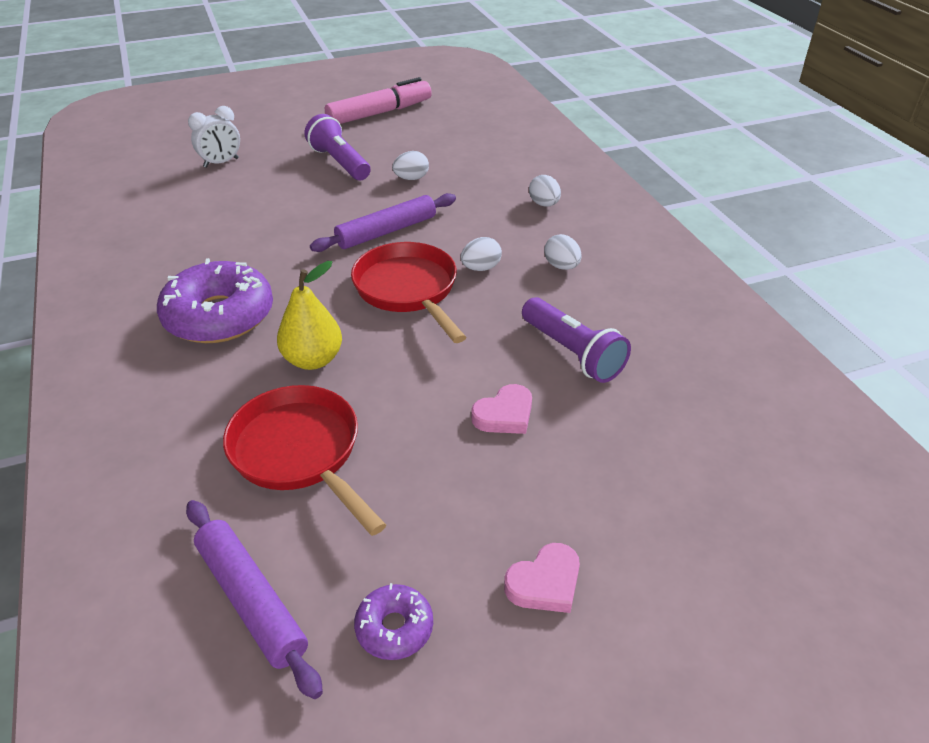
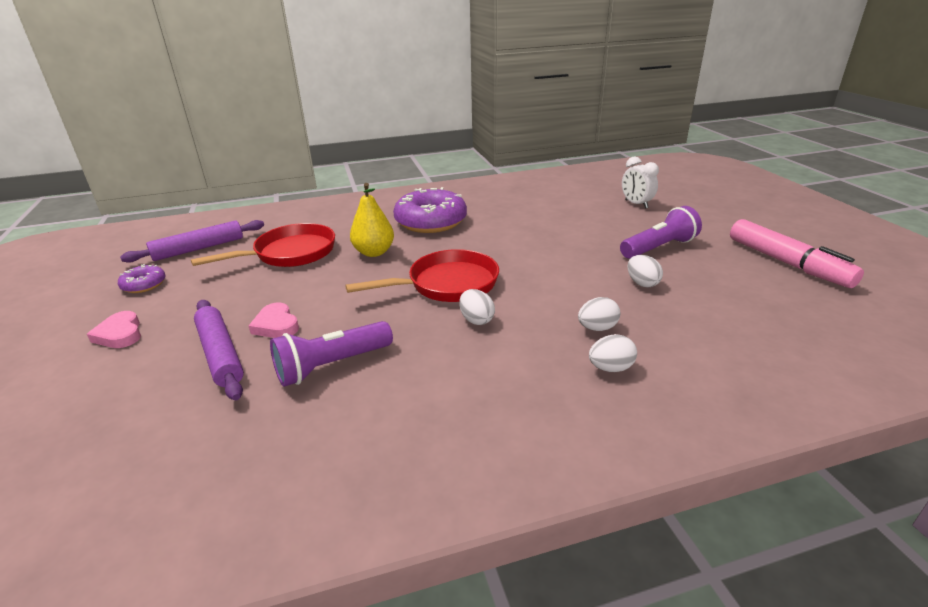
camera: 95 degrees right, 10 degrees down
(387, 231) = (538, 273): purple rolling pin -> purple rolling pin (220, 354)
(561, 266) = (475, 371): white egg -> white egg (597, 328)

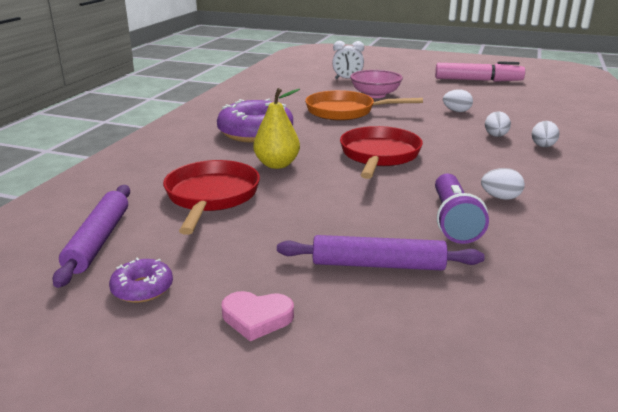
camera: 55 degrees left, 5 degrees down
(276, 325) = (356, 230): pink heart -> none
(476, 320) = (445, 161): white egg -> white egg (500, 197)
(539, 234) = (345, 111): none -> orange pan
(613, 230) = (375, 95): none -> pink bowl
(659, 248) = (418, 94): purple flashlight -> none

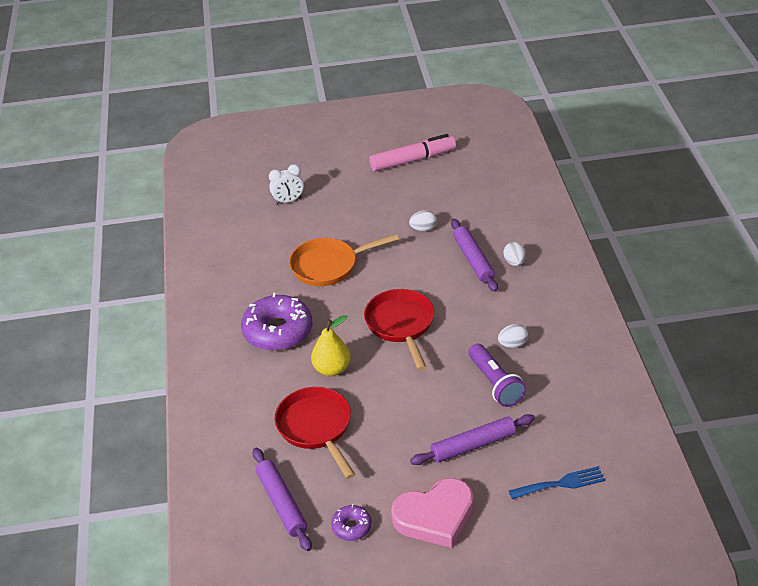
camera: 25 degrees left, 15 degrees up
(257, 318) = (435, 516): pink heart -> pink heart, size x1.90
(375, 95) = (335, 224): pink bowl -> none
(484, 350) = (561, 483): none -> blue fork
(496, 136) = (473, 260): white egg -> purple rolling pin

